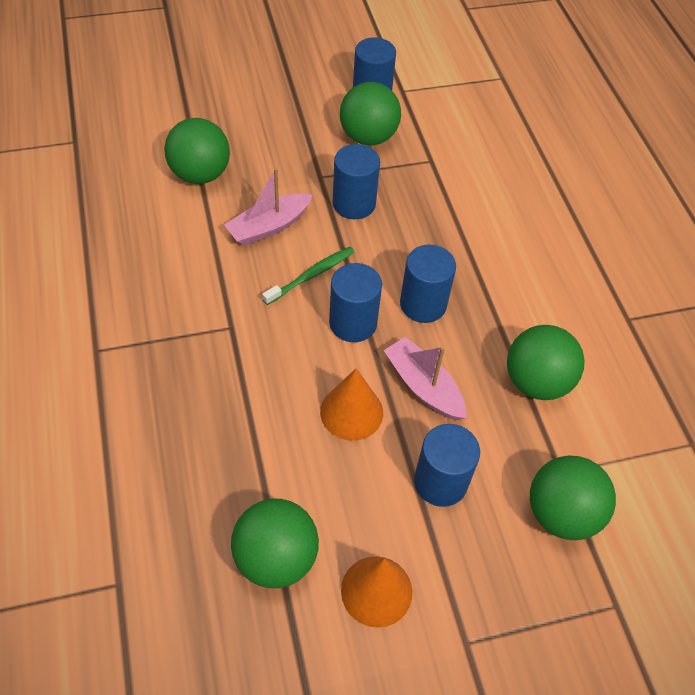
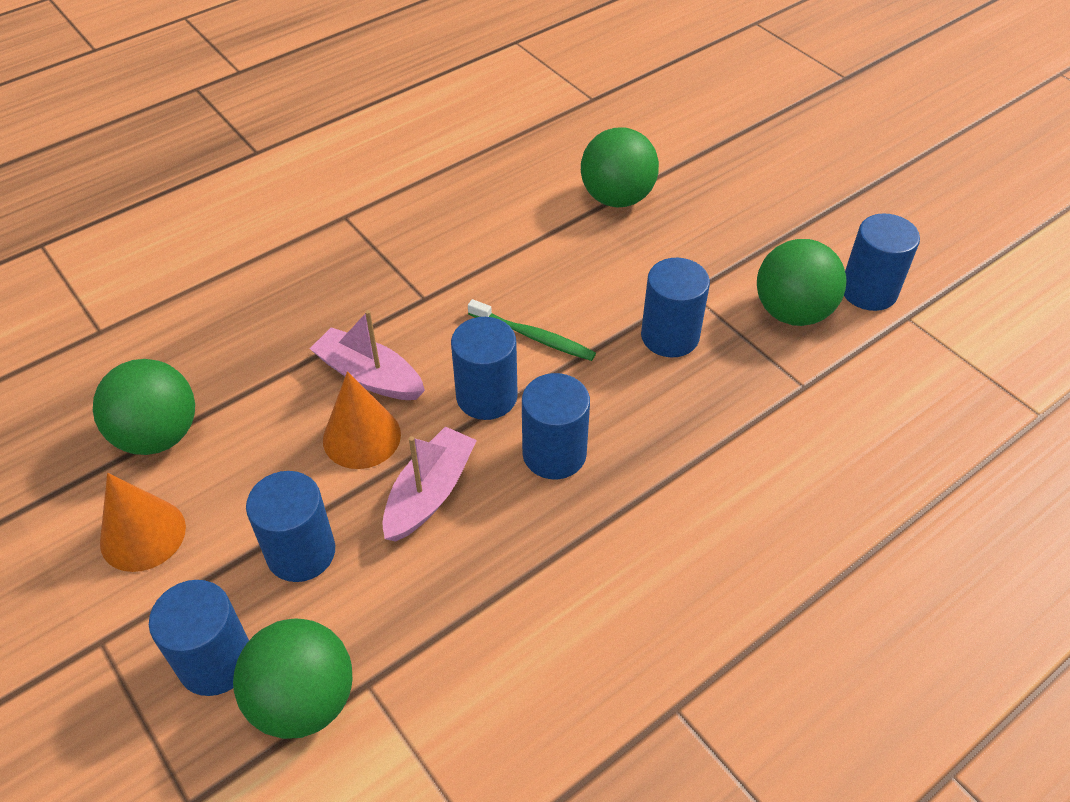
camera: 70 degrees right, 5 degrees down
(269, 227) = (581, 277): pink boat -> pink boat (369, 376)
(512, 562) = (216, 661): none -> blue cylinder
(536, 382) = (497, 615): green ball -> none

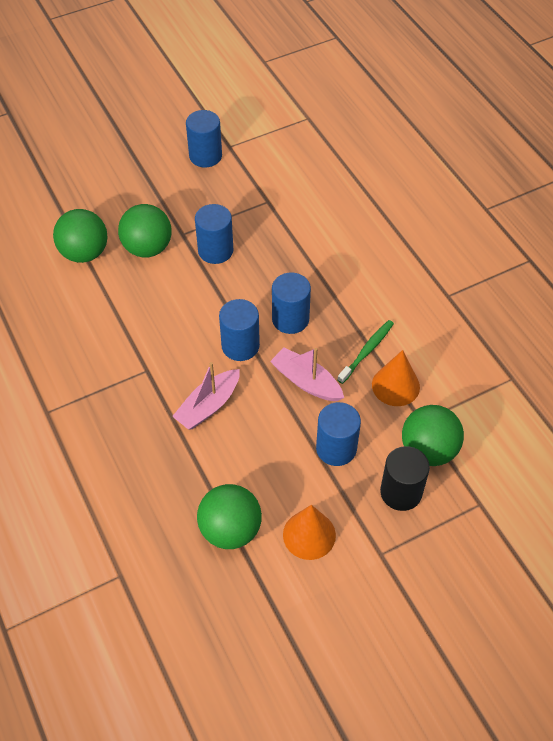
camera: 80 degrees left, 5 degrees up
(216, 661) = (401, 492): blue cylinder -> black cylinder
(361, 437) = (257, 413): orange cone -> orange cone (395, 385)
(534, 337) = (198, 315): green toothbrush -> green toothbrush (367, 351)
(792, 312) = (212, 192): green ball -> green ball (147, 248)

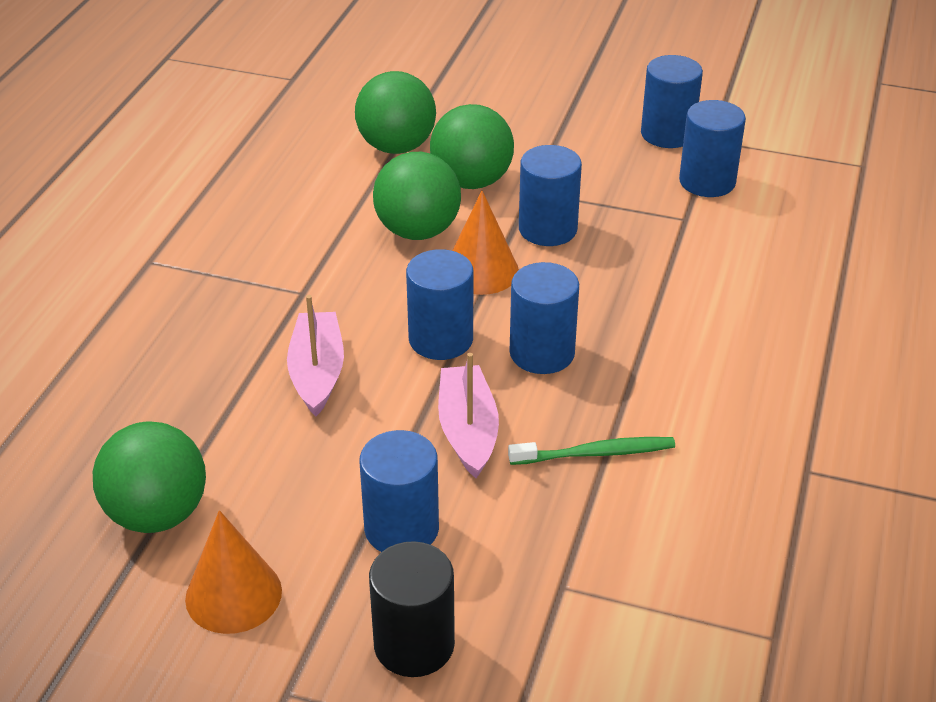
camera: 45 degrees right, 15 degrees down
(208, 406) = (317, 373): pink boat -> pink boat turned 90 degrees clockwise
(254, 173) = (707, 182): none -> blue cylinder
(395, 385) = (581, 519): orange cone -> orange cone (481, 271)
(428, 450) = (522, 627): green ball -> green ball (417, 231)

